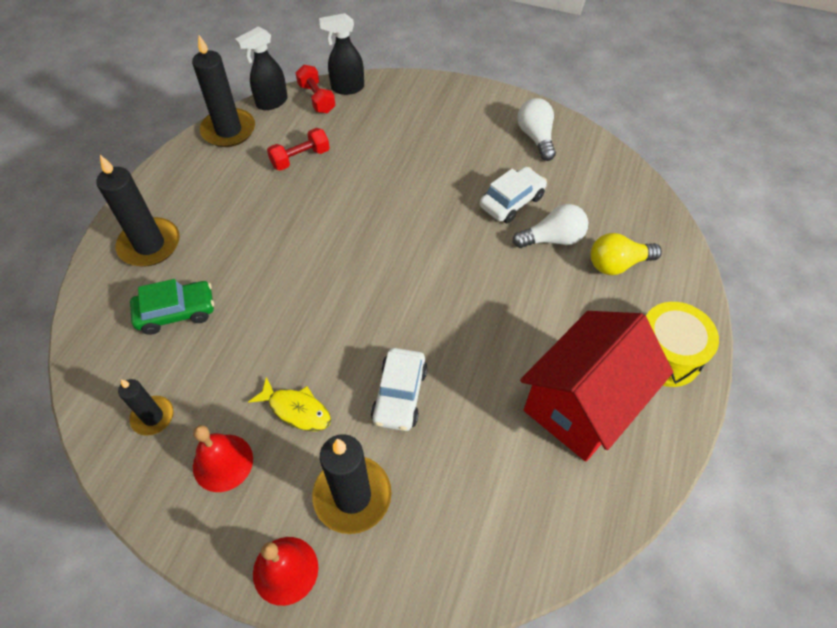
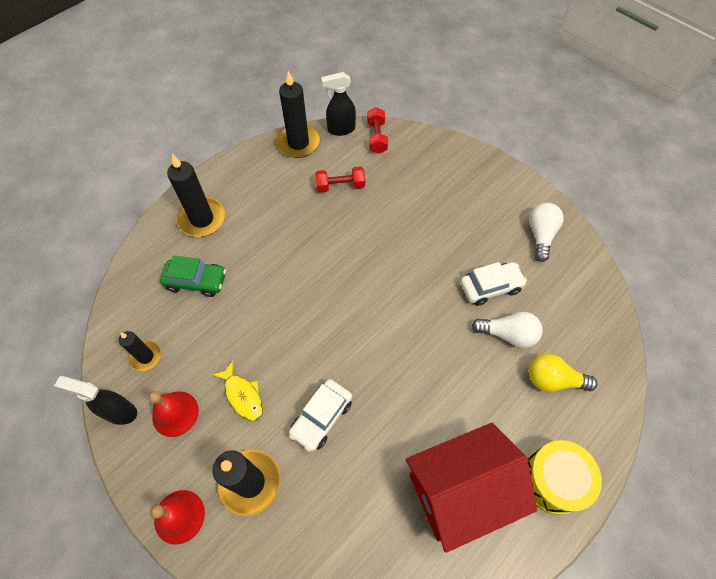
camera: 25 degrees right, 5 degrees up
(347, 88) = (405, 136): black spray bottle -> black spray bottle (119, 412)

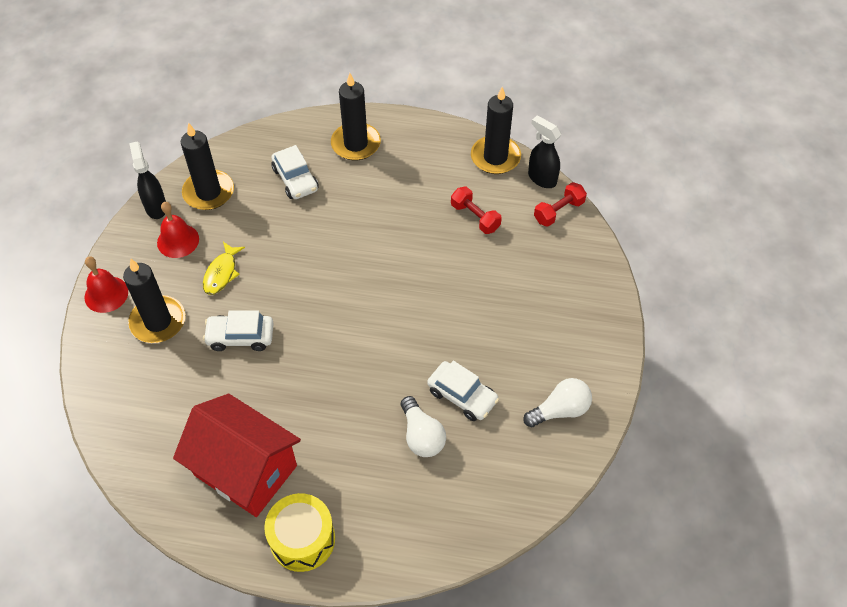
camera: 55 degrees right, 5 degrees down
(146, 357) = (208, 192): black candle -> black candle, size x1.71
(196, 281) = (295, 179): green car -> white car
(553, 380) = (401, 496): yellow light bulb -> none

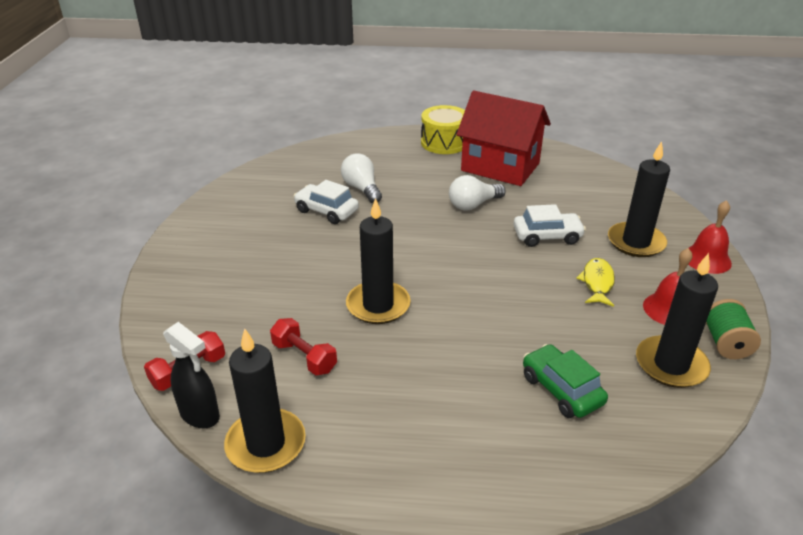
camera: 175 degrees right, 20 degrees down
(156, 207) = (725, 343): black spray bottle -> green spool
(295, 179) = (561, 390): white car -> green car
(356, 144) = (491, 451): black candle -> black candle (378, 305)
(560, 410) = (238, 207): white light bulb -> white light bulb (473, 205)

